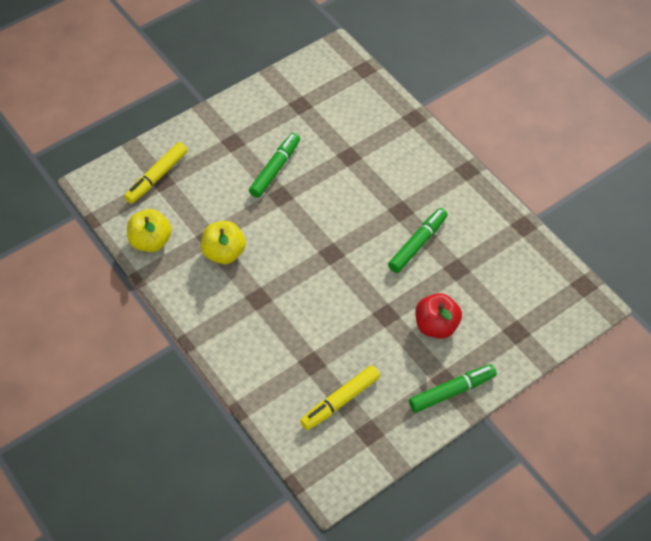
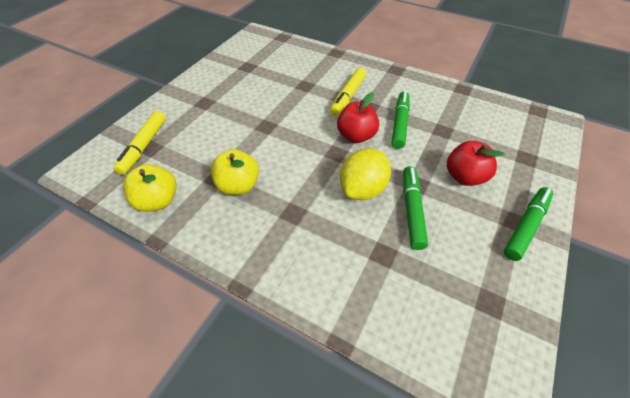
camera: 25 degrees left, 5 degrees down
(275, 169) = (250, 110): green marker -> green marker (412, 210)
(332, 300) = (362, 189): none -> yellow lemon
(340, 401) = (438, 281): yellow marker -> yellow marker (348, 96)
(363, 242) = (356, 136): none -> red apple

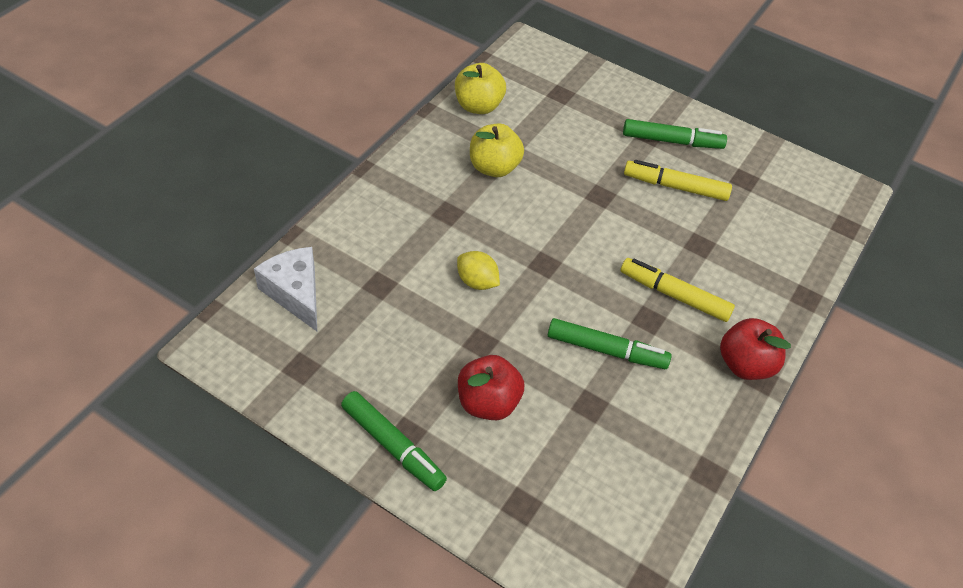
camera: 90 degrees right, 0 degrees up
(144, 146) = (564, 88): yellow marker -> yellow marker (675, 187)
(356, 136) = (578, 291): red apple -> red apple (745, 365)
(362, 189) = (477, 282): yellow lemon -> yellow lemon, size x0.61
(412, 210) = (437, 325): green marker -> green marker (672, 141)
(414, 324) = (295, 293): none -> white cheese

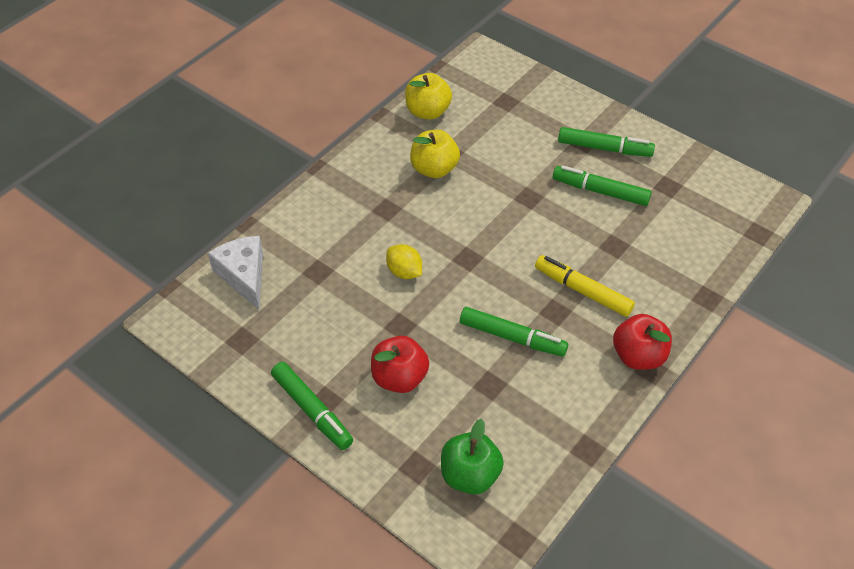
camera: 10 degrees right, 0 degrees up
(583, 511) = (470, 475): none -> green apple
(675, 187) = (600, 191): yellow marker -> green marker

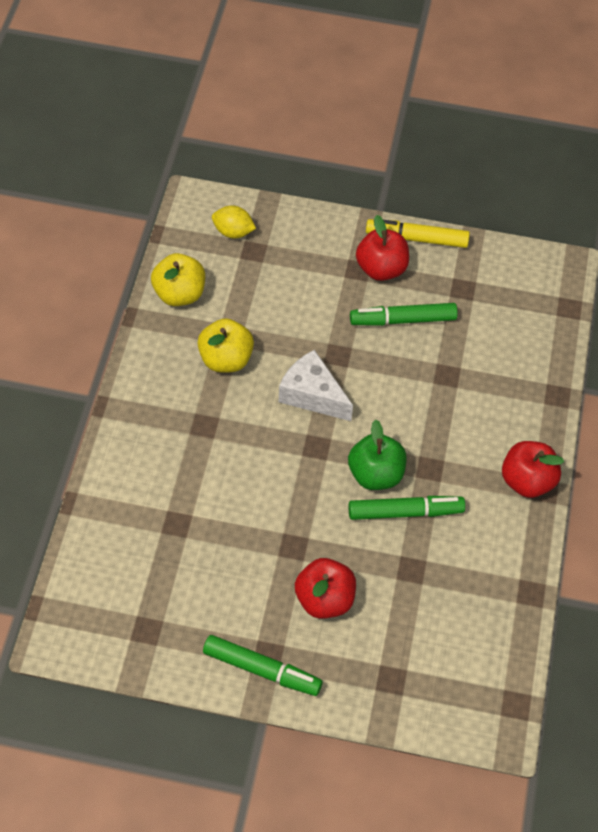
camera: 30 degrees left, 5 degrees up
(244, 276) = (104, 561): white cheese -> white cheese (312, 395)
(404, 272) = (263, 487): yellow lemon -> yellow lemon (233, 232)
(470, 475) = (443, 665): green apple -> green apple (375, 475)
(582, 291) = (443, 436): yellow marker -> yellow marker (416, 239)
(604, 148) = (381, 269): green marker -> red apple

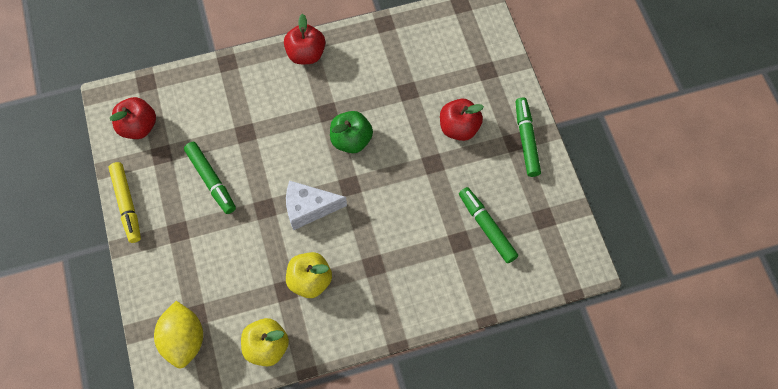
camera: 115 degrees left, 10 degrees up
(233, 232) = (183, 340): yellow lemon -> yellow lemon, size x1.64
(312, 395) = (309, 208): white cheese -> white cheese turned 75 degrees clockwise
(381, 269) = (169, 216): red apple -> red apple (138, 127)
(405, 512) = (369, 111): green marker -> green marker (486, 227)

